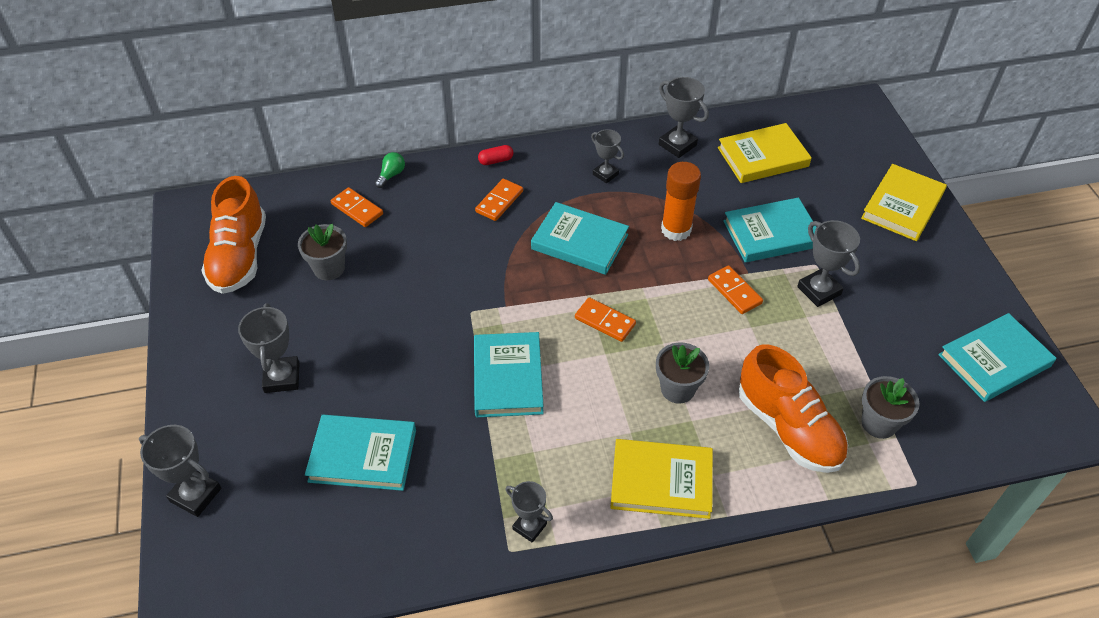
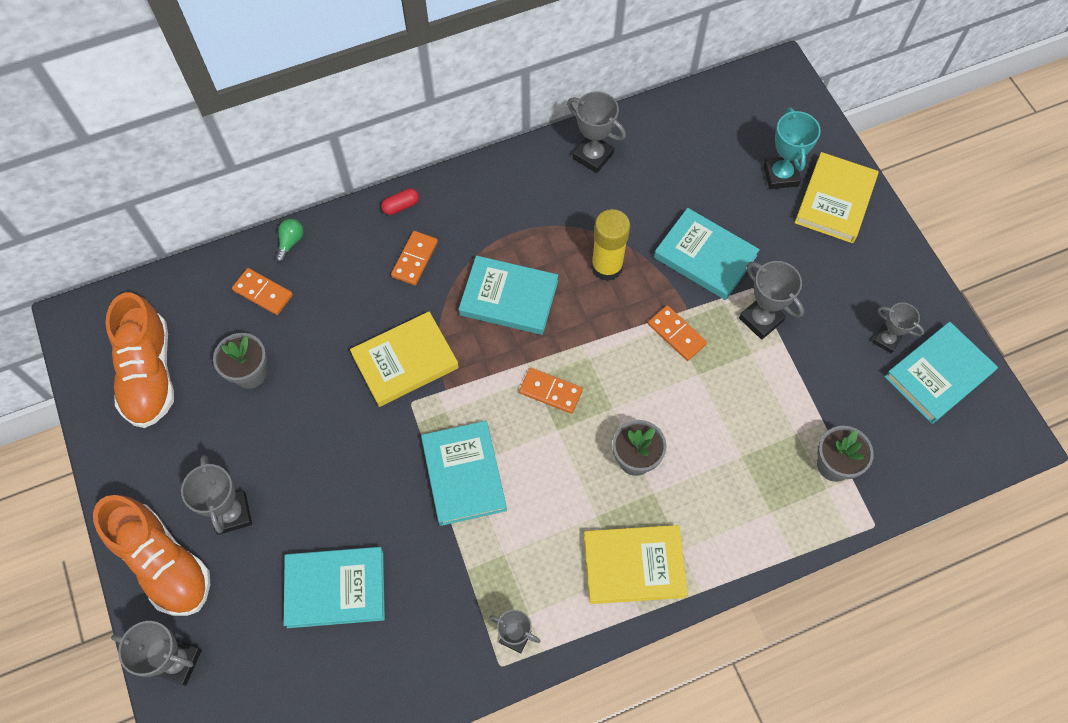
camera: 10 degrees left, 15 degrees up
(605, 174) = (522, 206): grey trophy -> grey trophy (886, 340)
(676, 230) = (606, 267): orange glue stick -> yellow glue stick
(762, 157) = (685, 158): yellow book -> yellow book (405, 361)
(771, 234) = (705, 256): turquoise book -> turquoise book turned 60 degrees clockwise
(788, 428) = (748, 485): orange shoe -> orange shoe (163, 563)
(852, 180) = (780, 175): none -> turquoise trophy

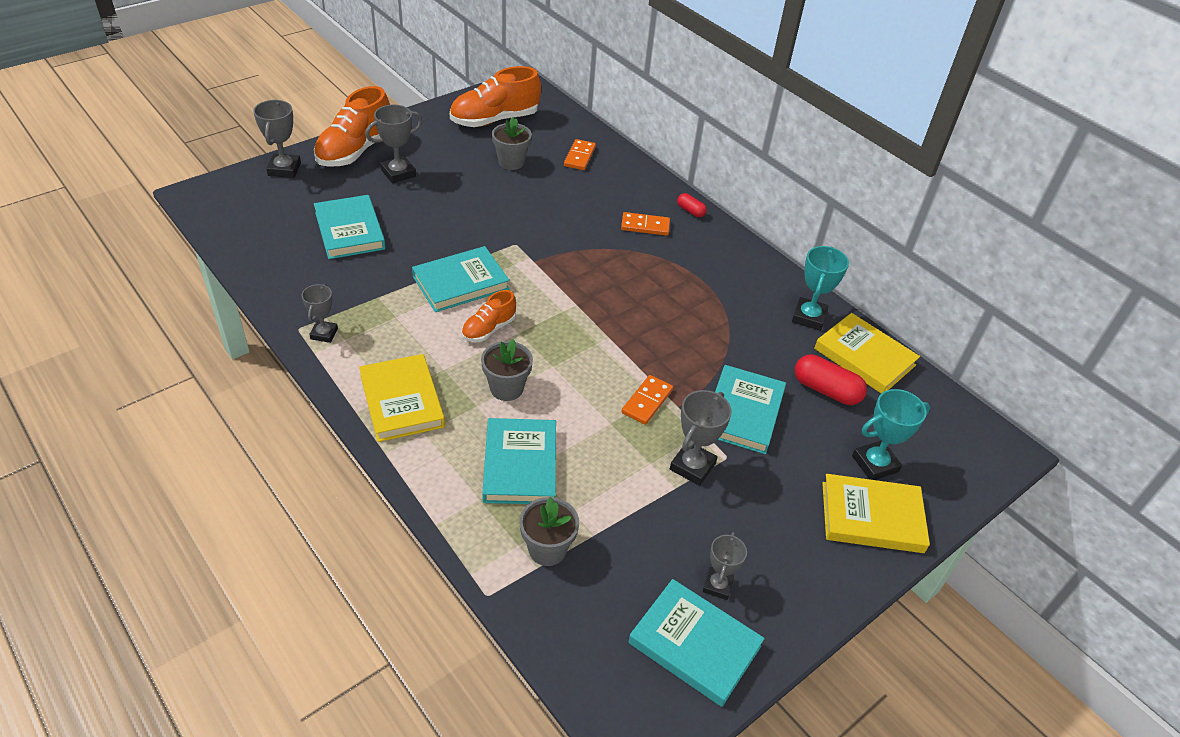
camera: 70 degrees right, 20 degrees down
(290, 242) = (628, 162): green light bulb -> none
(405, 361) = (550, 235): yellow book -> yellow book (864, 357)
(509, 298) = (634, 284): turquoise book -> turquoise book (520, 465)
(545, 459) = (489, 329): none -> orange shoe
(550, 391) = (554, 323): orange domino -> none
(593, 156) = (808, 317): grey trophy -> turquoise trophy
(606, 267) = (696, 342): yellow glue stick -> none
(690, 178) = (826, 390): none -> red capsule

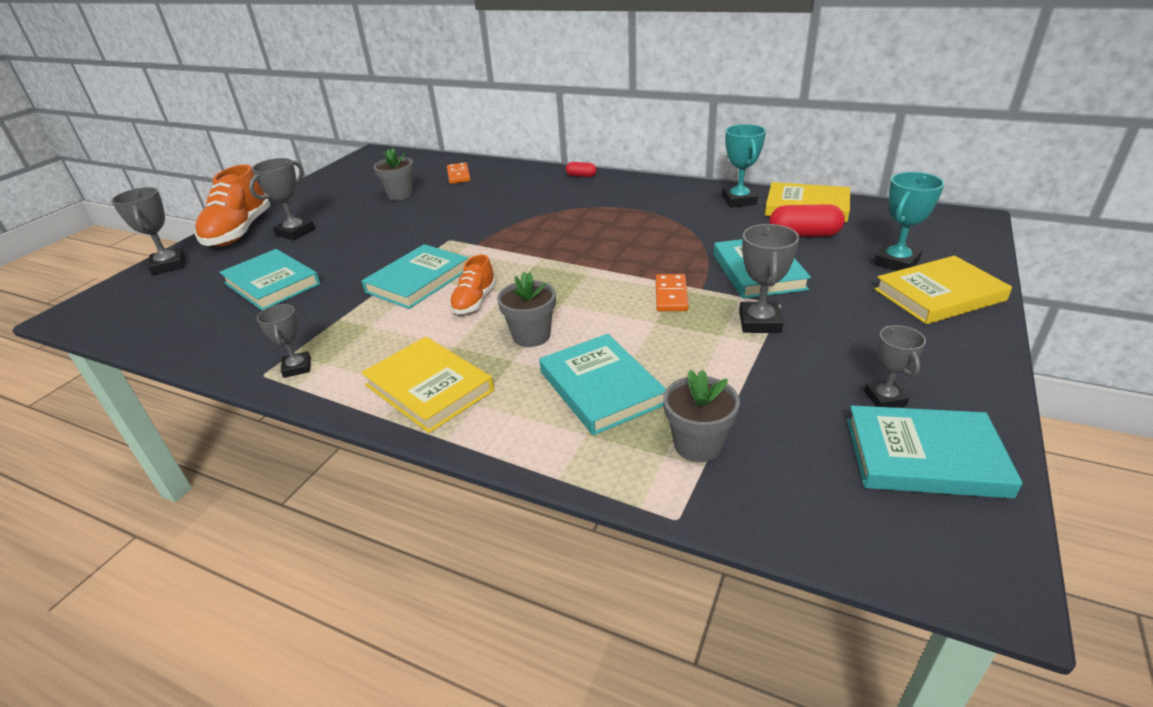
camera: 20 degrees left, 10 degrees down
(494, 120) = (364, 177): orange shoe -> none
(645, 226) = (553, 194): orange domino -> none

